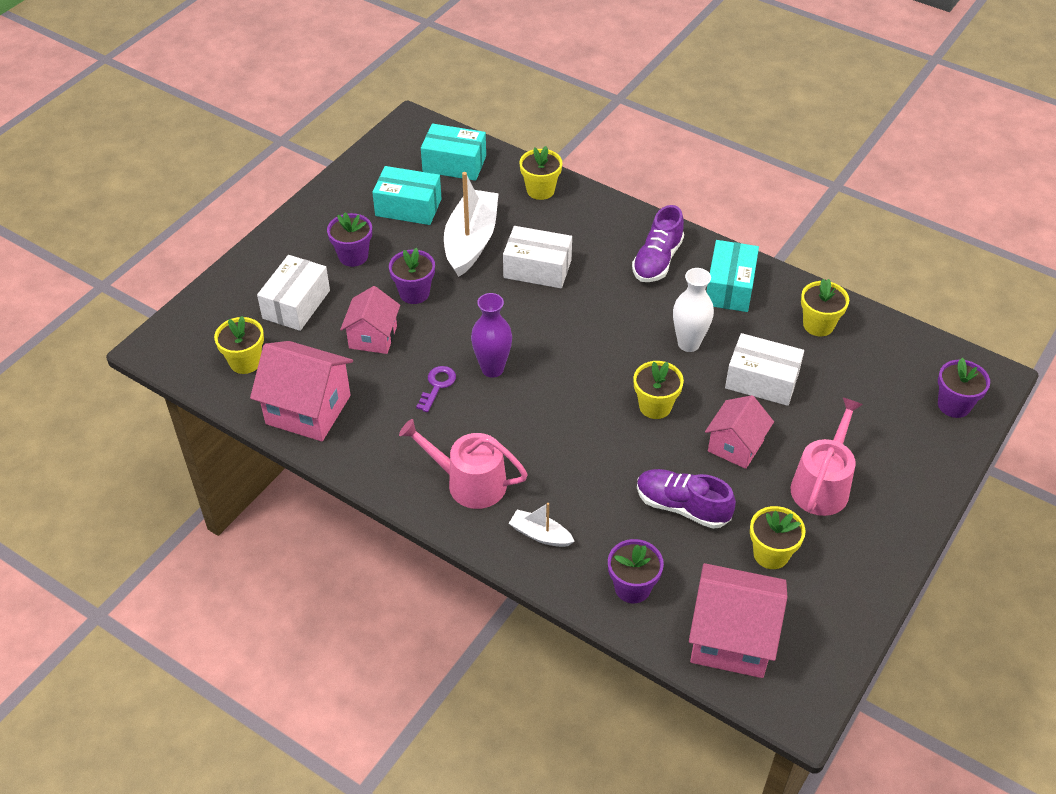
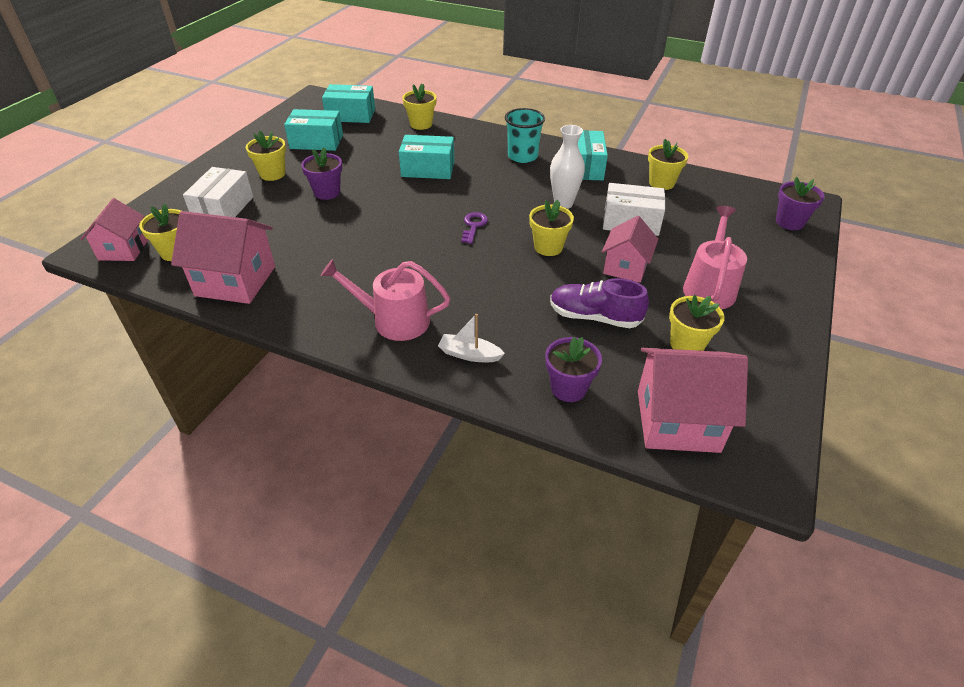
camera: 10 degrees left, 5 degrees down
(353, 256) = (272, 174): purple flower pot -> yellow flower pot
(373, 337) = (293, 224): pink house -> pink house (123, 249)
(437, 386) = (354, 252): purple key -> purple key (473, 226)
(471, 241) = (370, 157): white boat -> none
(492, 369) = (402, 235): purple vase -> none
(537, 269) = (428, 169): white box -> turquoise box
(657, 260) = (522, 156): purple shoe -> turquoise cup

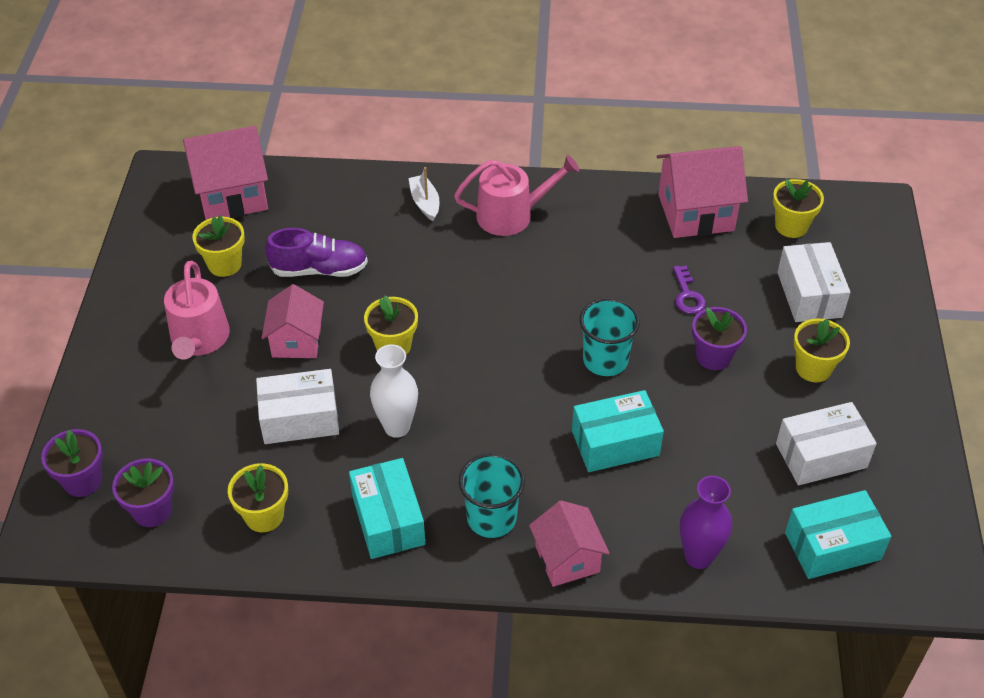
camera: 160 degrees right, 5 degrees up
(123, 249) = (846, 214): pink house -> pink house (567, 559)
(316, 142) = (821, 455): turquoise box -> white box
(400, 206) = (605, 360): none -> turquoise cup
(421, 124) = (698, 556): yellow flower pot -> purple vase
(469, 354) = (425, 203): white boat -> white boat turned 105 degrees counterclockwise
(473, 226) = (495, 353): purple key -> purple key (687, 295)
(568, 388) = (328, 197): purple flower pot -> purple flower pot (152, 510)

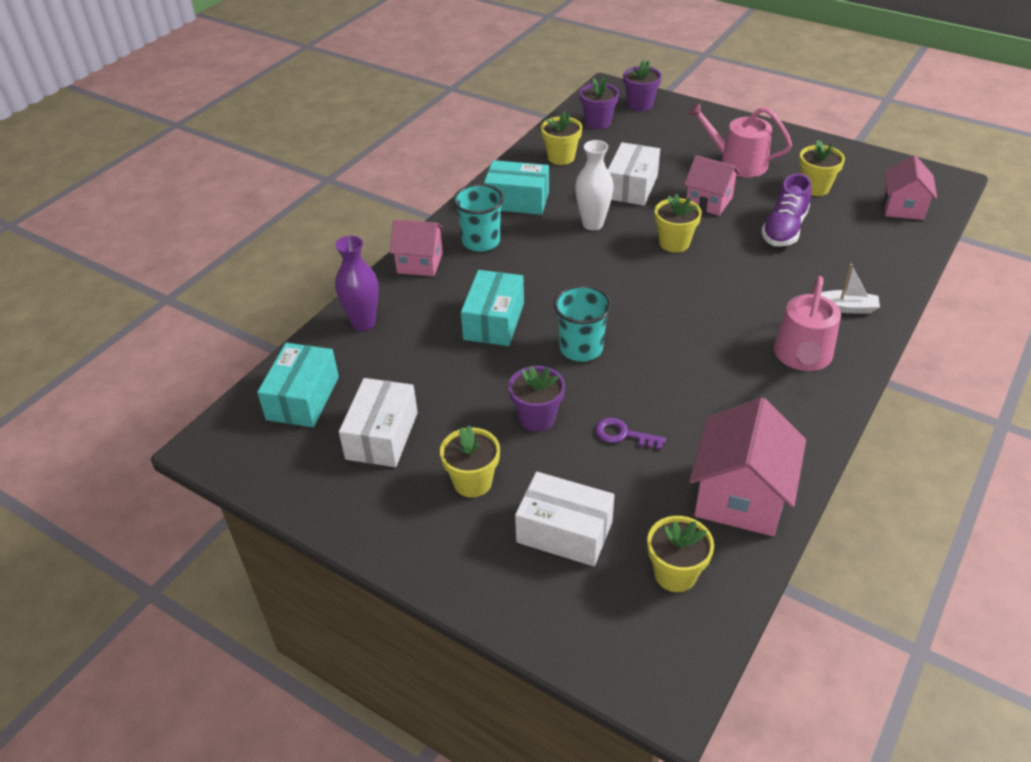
camera: 120 degrees right, 5 degrees down
(232, 195) = (903, 207): pink house -> pink house, size x0.65

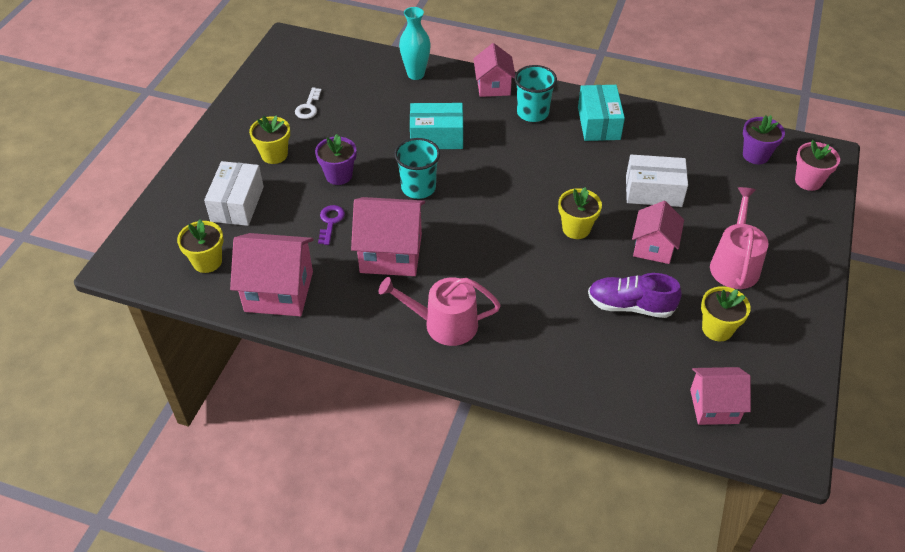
camera: 75 degrees right, 5 degrees up
(303, 398) = (335, 65): turquoise box -> none
(363, 323) = (416, 74): purple vase -> turquoise vase
(382, 435) = (308, 107): white box -> white key
(561, 157) = (679, 139): yellow flower pot -> none
(592, 224) = (583, 173): white vase -> none
(640, 105) = (808, 181): purple flower pot -> pink flower pot
(688, 385) = (391, 253): none -> pink house
(846, 308) = (521, 355): white boat -> none

